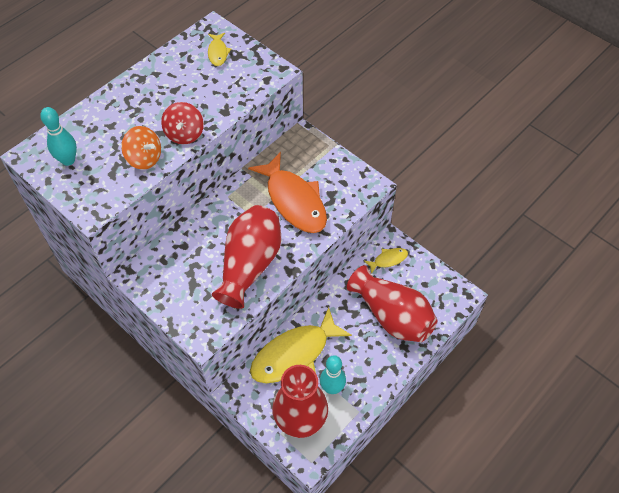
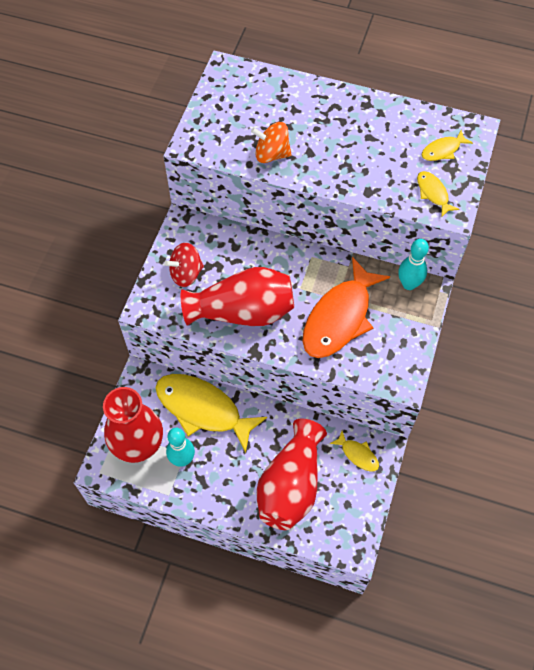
camera: 65 degrees right, 5 degrees up
(68, 160) = (236, 99): turquoise bowling pin -> turquoise bowling pin (409, 284)
(144, 158) = (271, 154): orange spinning top -> orange spinning top turned 90 degrees clockwise
(184, 134) = (319, 172): red spinning top -> red spinning top (186, 273)
(252, 75) = (433, 193): none -> yellow fish

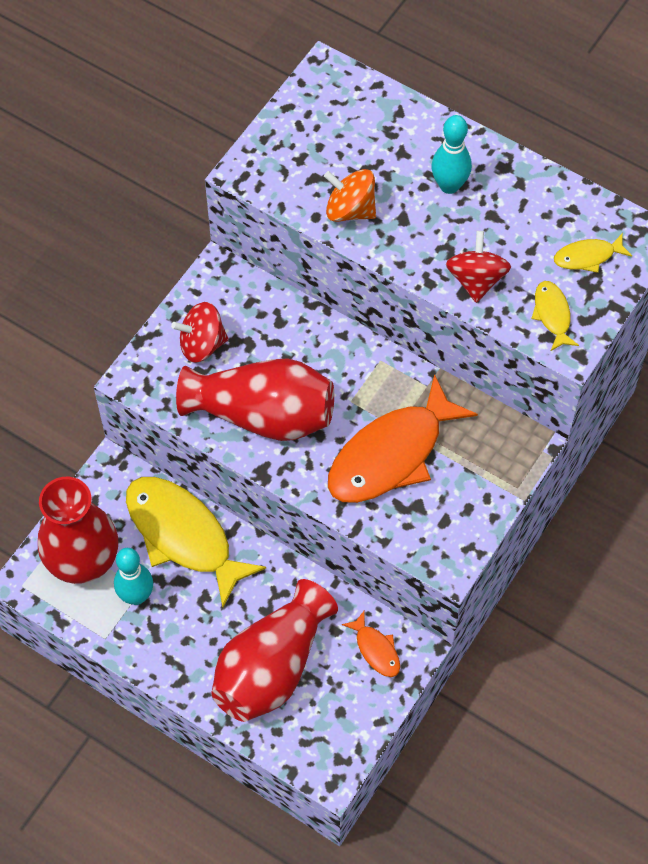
camera: 15 degrees right, 0 degrees up
(357, 454) = (376, 649): yellow fish -> orange fish
(373, 181) = (476, 280): none -> red spinning top
(409, 284) = (503, 431): turquoise bowling pin -> turquoise bowling pin (449, 185)

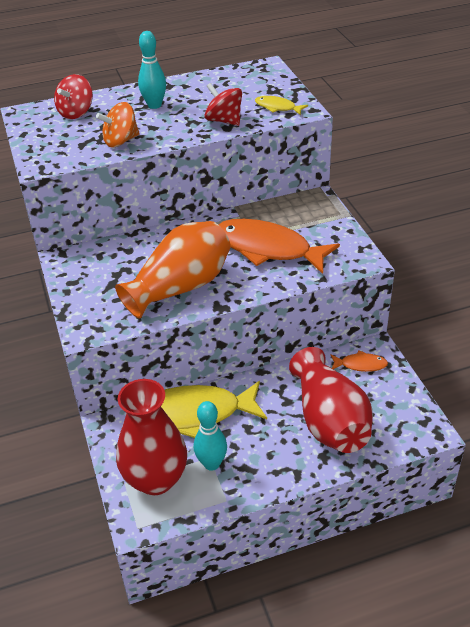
camera: 50 degrees left, 20 degrees down
(202, 344) = (100, 289): red spinning top -> red spinning top (76, 112)
(263, 414) = (180, 287): red vase -> orange vase
(391, 454) = (268, 249): orange fish -> orange fish turned 120 degrees clockwise
(587, 257) = (257, 84): yellow fish -> none

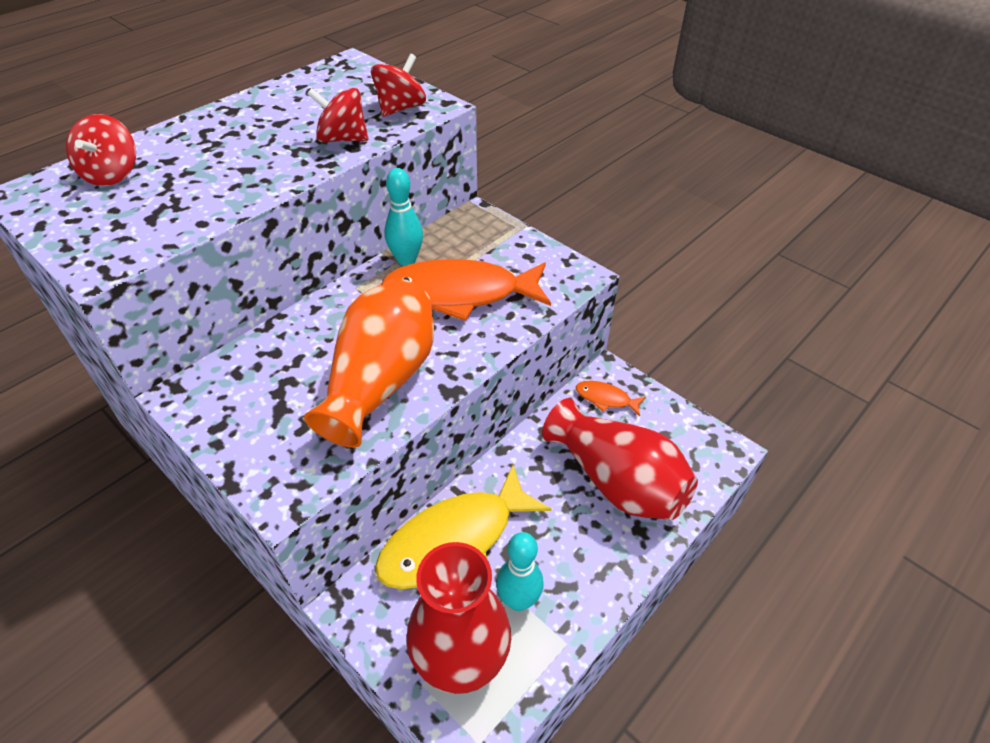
camera: 30 degrees left, 5 degrees up
(121, 141) = (211, 199): orange spinning top -> none
(154, 105) = (229, 139): turquoise bowling pin -> turquoise bowling pin (406, 260)
(277, 107) = (400, 108): yellow fish -> red spinning top
(360, 365) = (606, 399): orange fish -> orange fish turned 135 degrees counterclockwise

